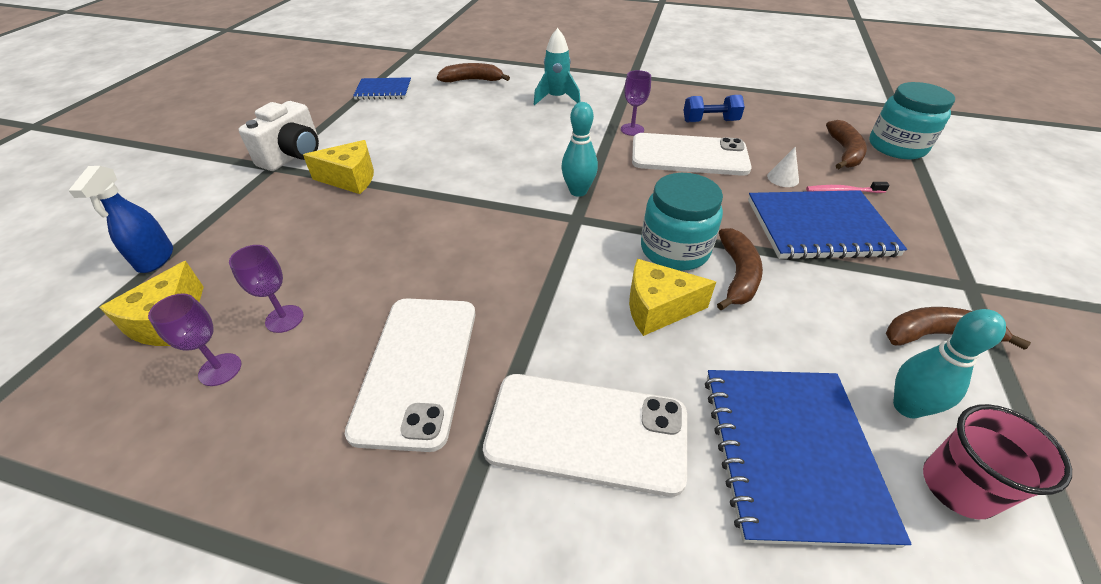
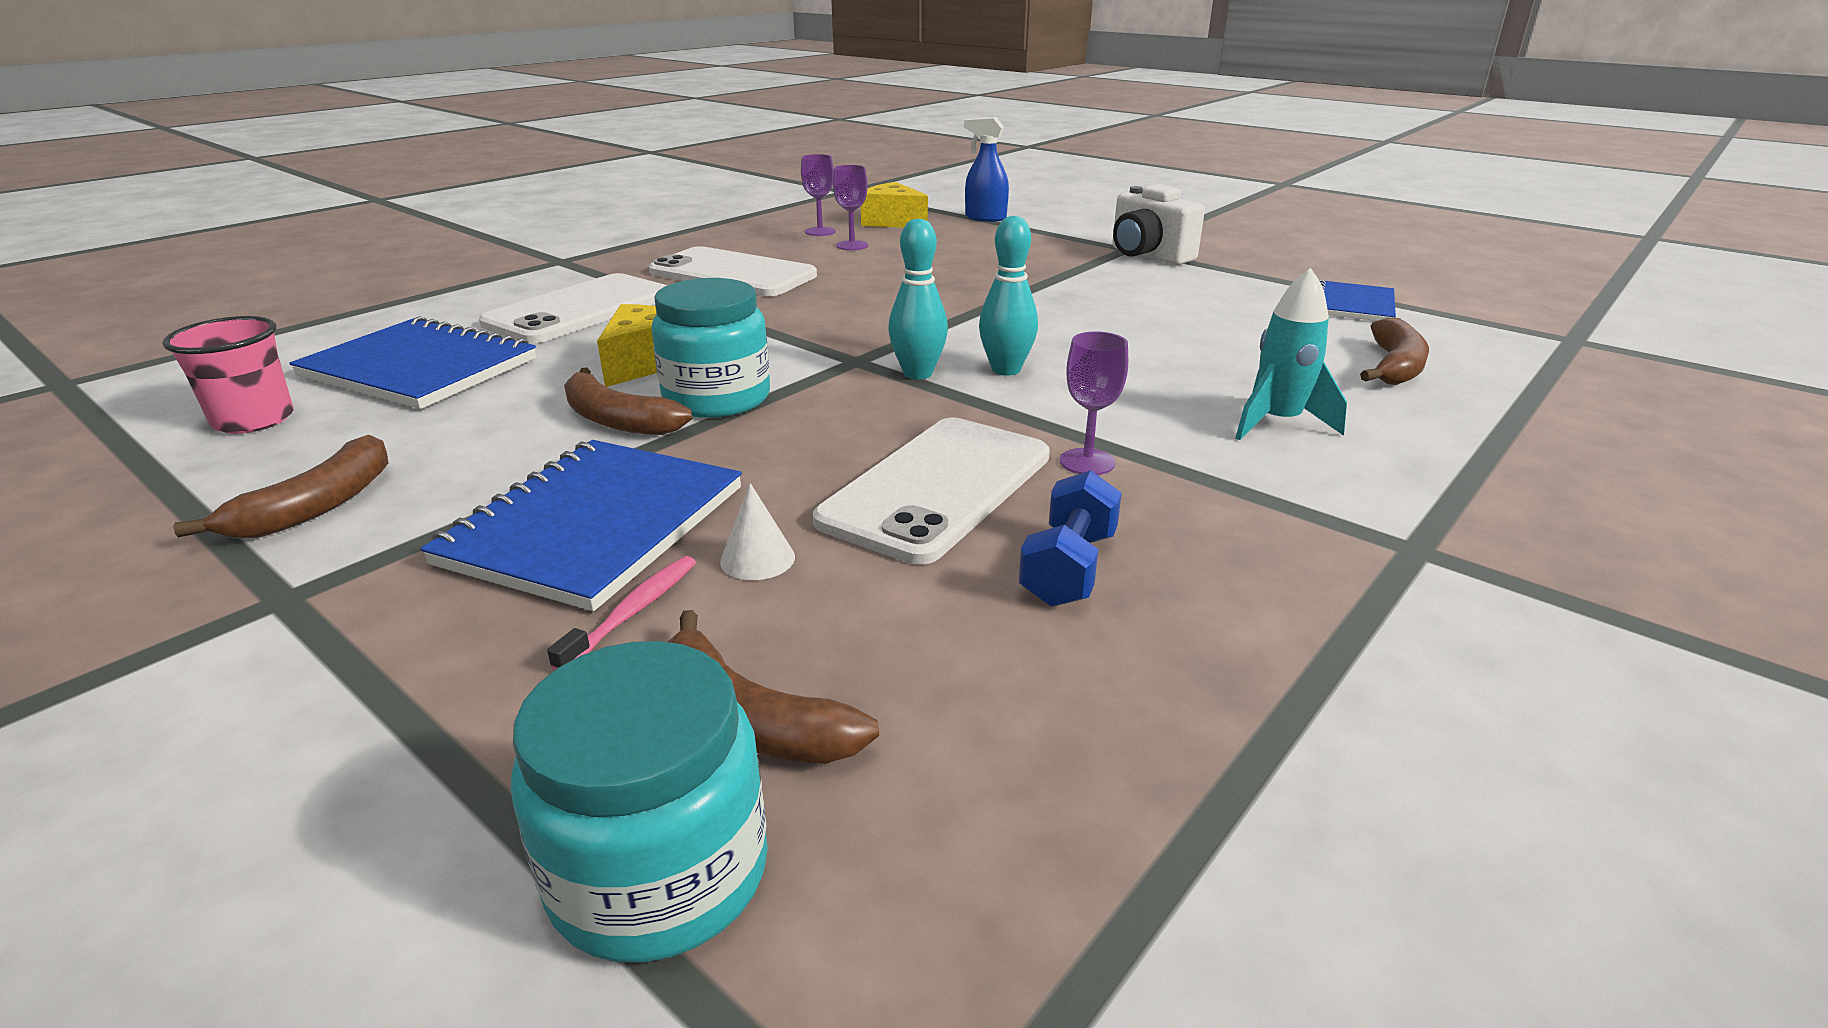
camera: 115 degrees right, 15 degrees down
(351, 179) = (1069, 273): yellow cheese -> none
(907, 407) = (327, 436): turquoise bowling pin -> turquoise bowling pin (1006, 370)

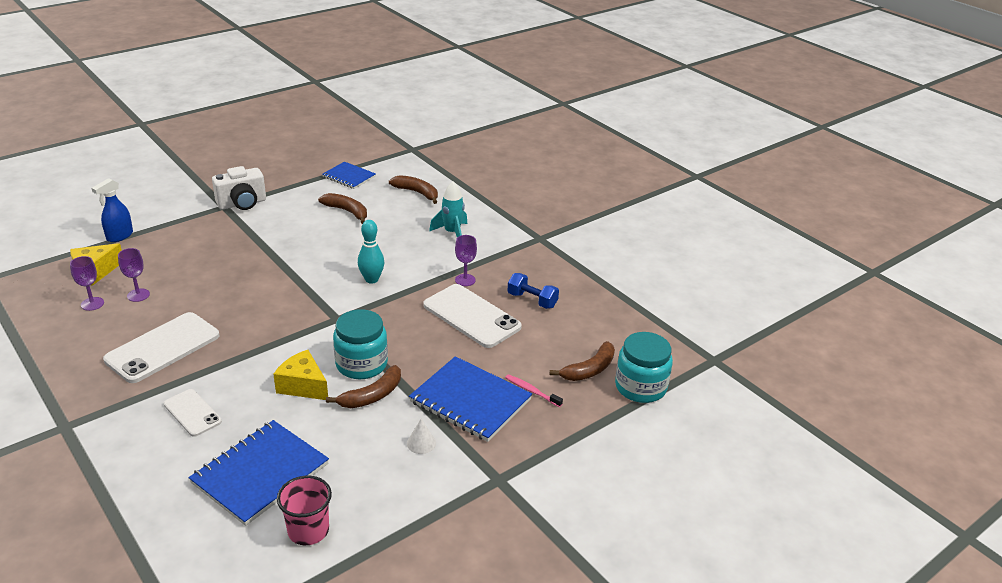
camera: 80 degrees left, 5 degrees up
(317, 506) = (424, 484): brown banana -> brown banana (347, 211)
(579, 310) = (192, 413): white phone -> white phone, size x0.57
(757, 559) = (507, 362): white cone -> white cone (421, 443)
(918, 373) = (363, 303): turquoise bowling pin -> none

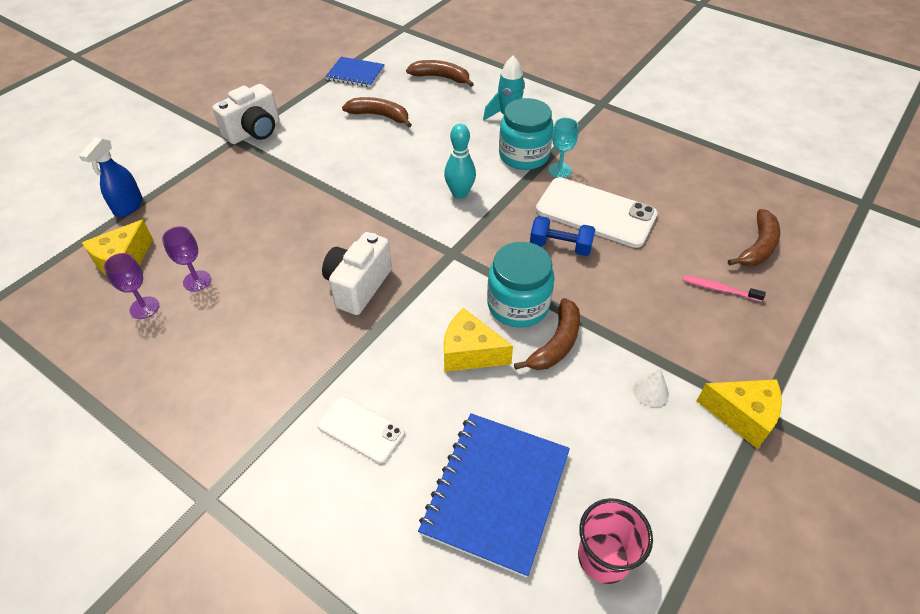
camera: 15 degrees left, 15 degrees up
(163, 347) = (269, 346): white phone -> none
(250, 324) = (358, 286): none -> white camera
(465, 280) = (559, 170): purple goblet -> turquoise goblet
(470, 401) = (665, 319): blue notebook -> none
(480, 476) = (742, 416): none -> yellow cheese
(532, 300) = (644, 178): blue dumbbell -> blue dumbbell (560, 246)
(640, 387) = (821, 254): turquoise jar -> turquoise jar (524, 155)

